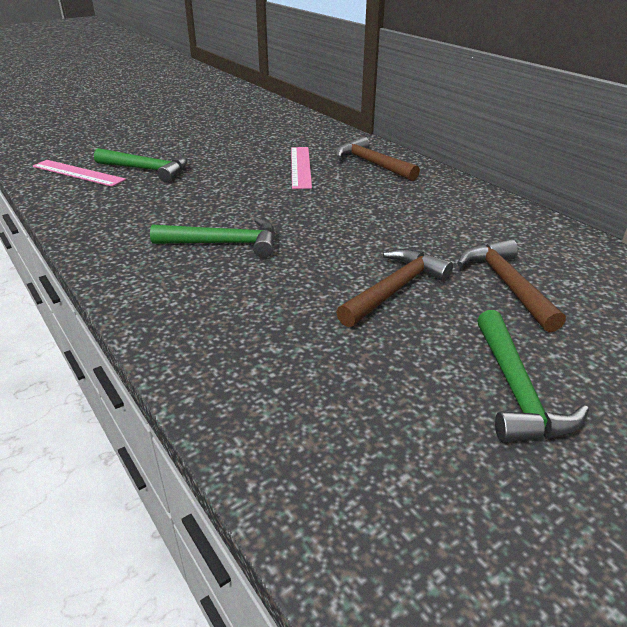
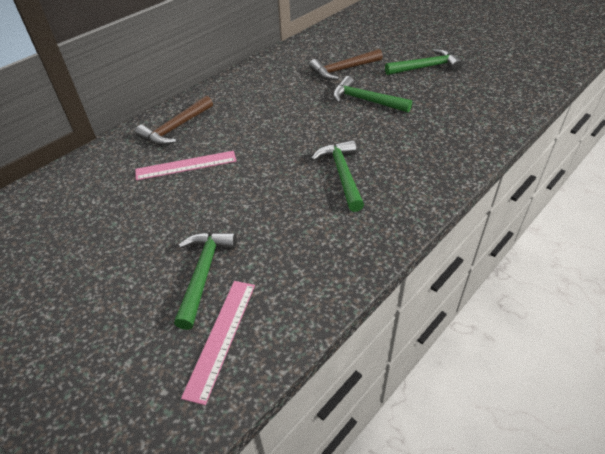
camera: 100 degrees left, 10 degrees up
(395, 289) = (365, 100): brown hammer -> green hammer

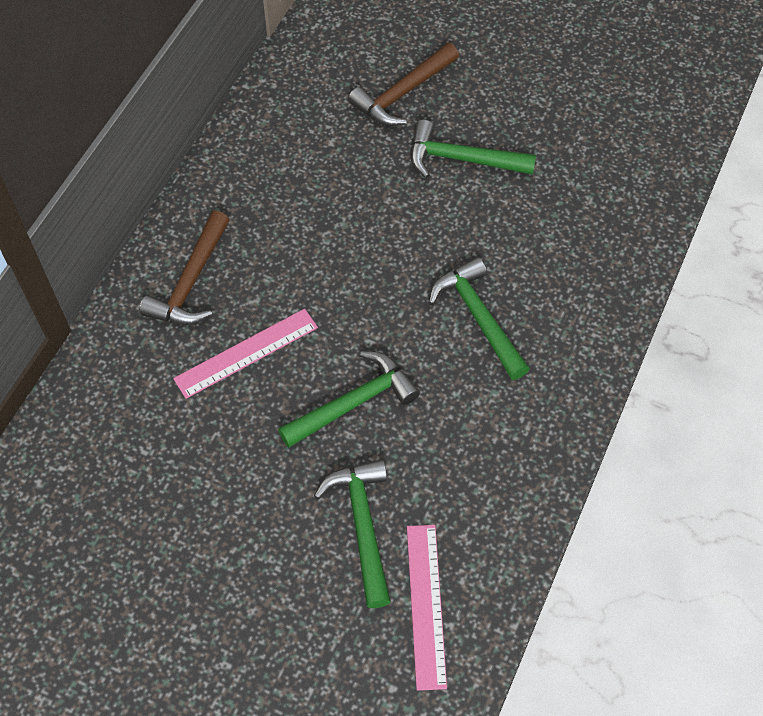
camera: 20 degrees left, 15 degrees up
(425, 67) = (530, 63): green hammer -> green hammer (353, 403)

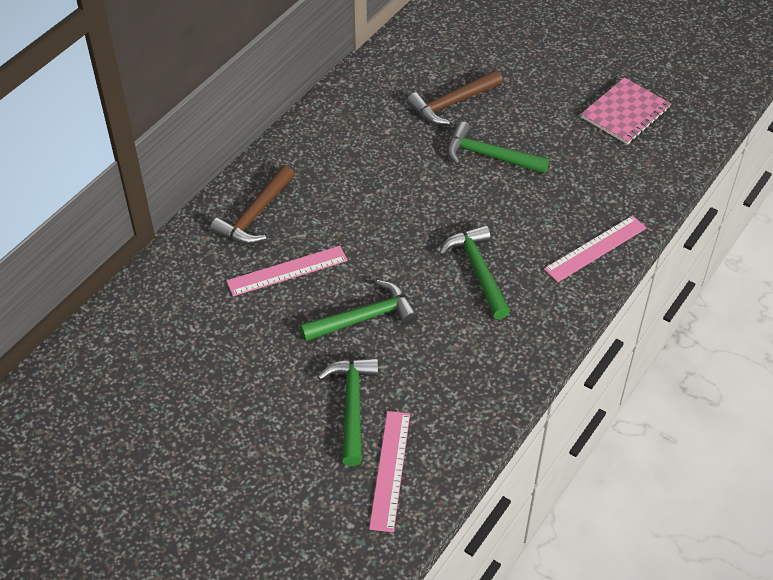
camera: 10 degrees right, 10 degrees down
(612, 78) = (625, 113): none -> pink notebook
(612, 266) = (595, 248): none -> pink ruler

